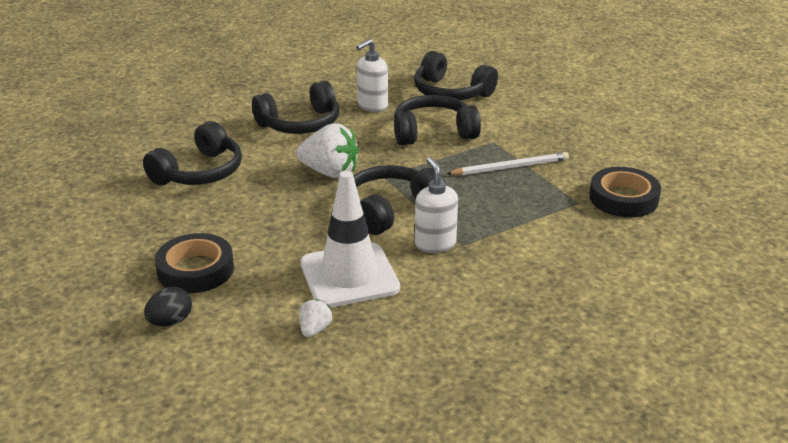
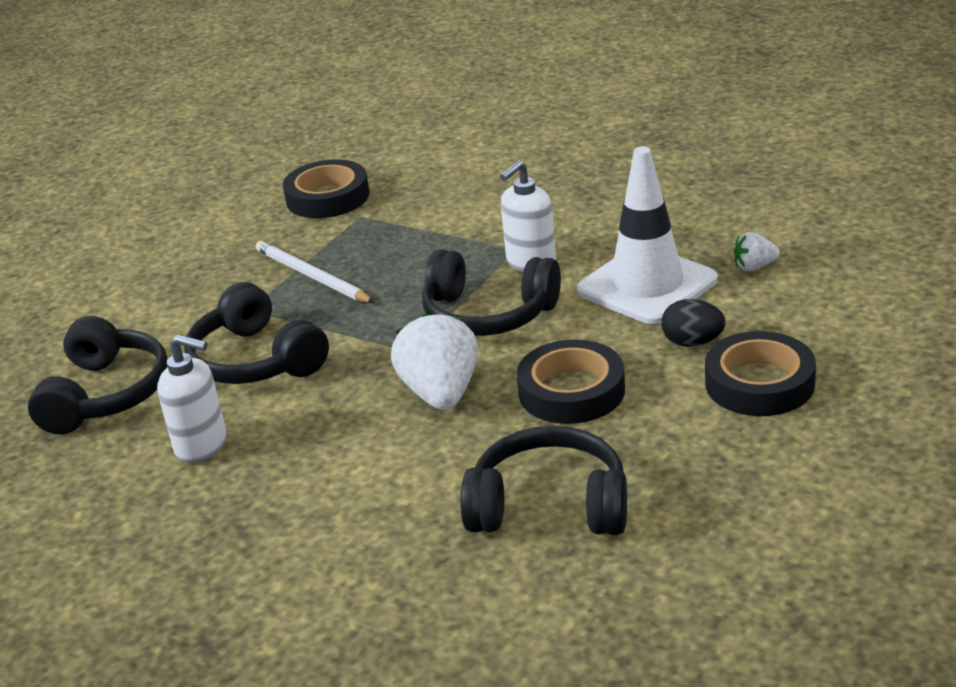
camera: 115 degrees left, 0 degrees up
(170, 322) = (859, 350): black egg -> black egg (692, 342)
(277, 209) = (571, 391): none -> black tape
(300, 124) = (316, 487): black headphones -> none

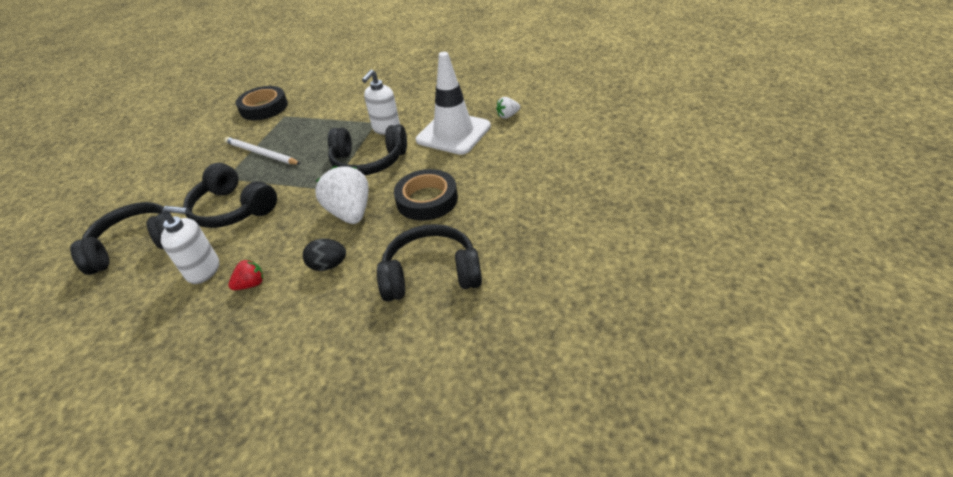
camera: 15 degrees left, 10 degrees up
(106, 394) = (137, 246): black headphones -> black headphones turned 105 degrees counterclockwise
(269, 476) = (251, 284): none -> red strawberry
(692, 342) = (487, 161): black egg -> black egg (328, 265)
(759, 383) = (530, 179): black tape -> none

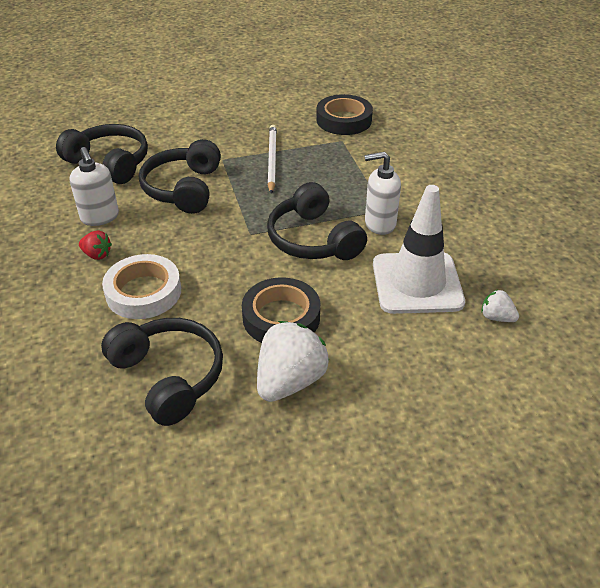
camera: 55 degrees right, 0 degrees up
(328, 265) = (143, 292): black egg -> white tape
(350, 213) = (224, 268): white strawberry -> white strawberry (290, 381)

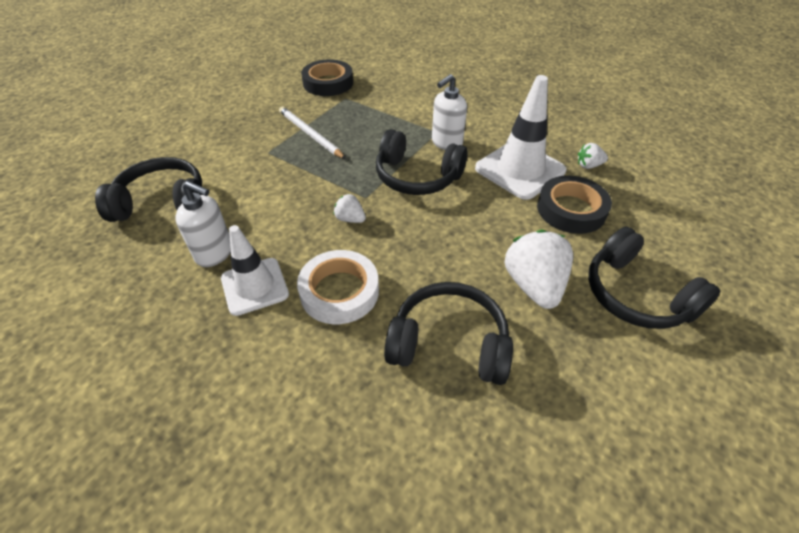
camera: 40 degrees left, 5 degrees up
(97, 255) = (254, 286): red strawberry -> white traffic cone
(184, 189) = (264, 190): black headphones -> black headphones (636, 294)
(216, 244) = (350, 219): none -> white strawberry
(281, 317) = (468, 244): black tape -> black tape (571, 210)

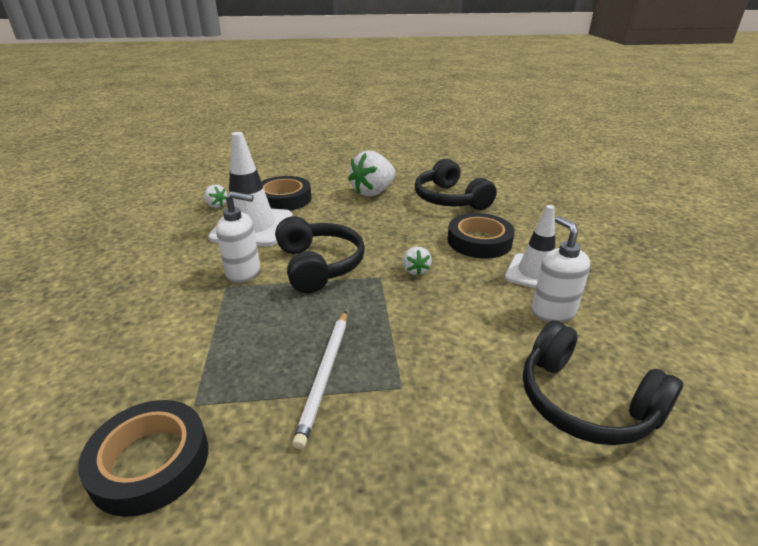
camera: 130 degrees left, 15 degrees down
(339, 291) = (479, 241): white tape -> black tape
(636, 294) = (339, 170): black headphones -> none

